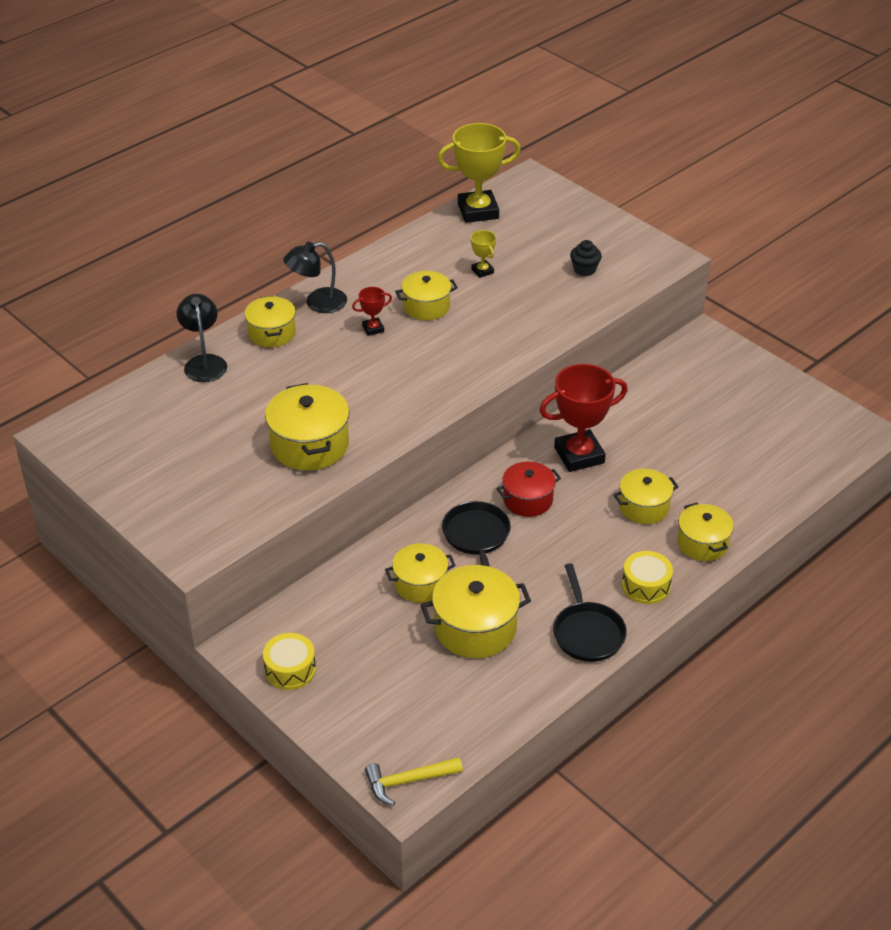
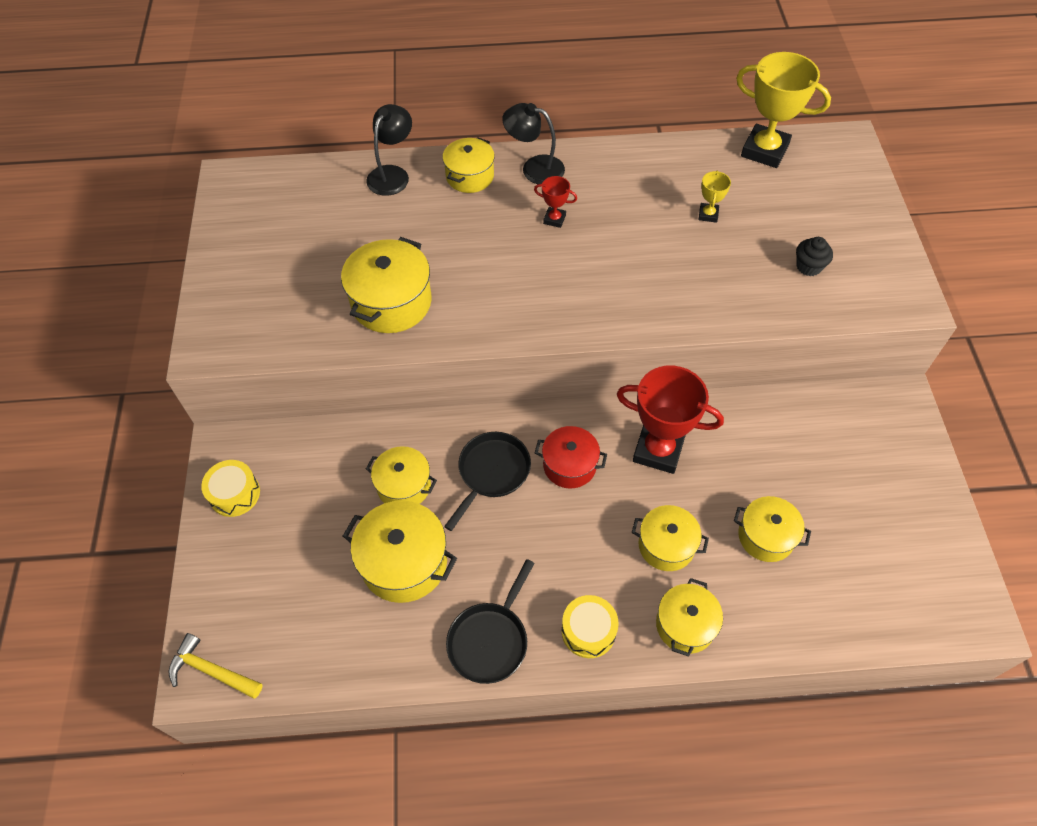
camera: 40 degrees right, 15 degrees up
(426, 306) = (622, 223): yellow pot -> yellow pot (766, 536)

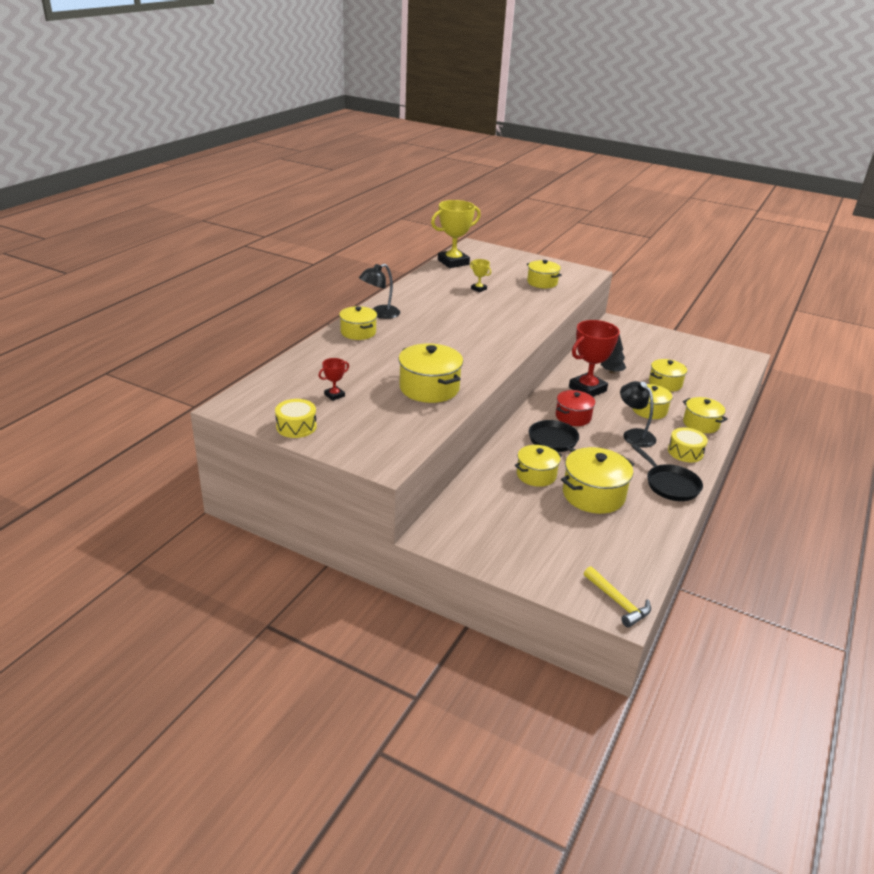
camera: 60 degrees left, 25 degrees down
(211, 671) = (618, 602): yellow hammer -> yellow hammer turned 90 degrees counterclockwise
(234, 494) = (478, 545): yellow drum -> yellow drum (296, 426)
(392, 174) = (319, 353): black lamp -> black lamp (634, 435)
(554, 219) = (428, 323): red trophy -> red trophy (334, 395)
(736, 458) = (612, 372): none -> black tree
(808, 266) = (542, 282): black cupcake -> yellow pot

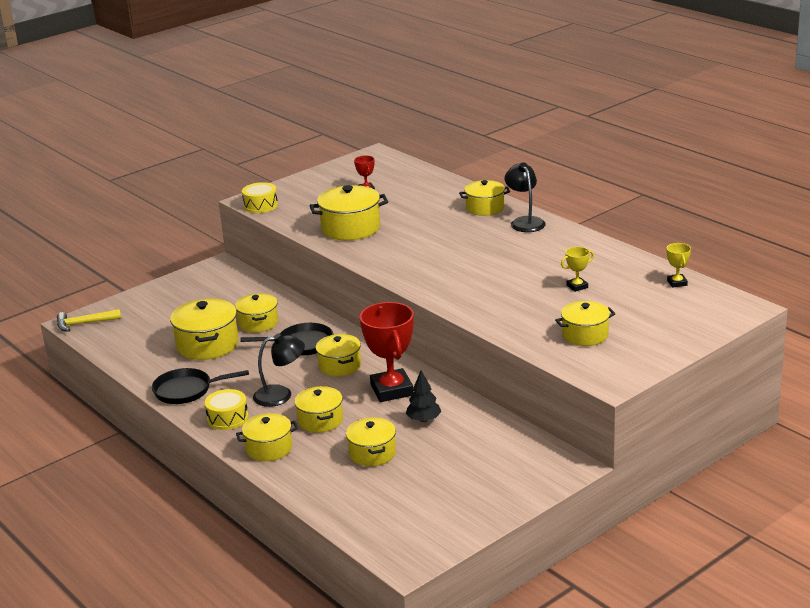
camera: 115 degrees right, 5 degrees down
(296, 426) = (328, 174): yellow drum -> yellow drum (260, 205)
(453, 262) = (677, 283): yellow trophy -> yellow trophy, size x0.46
(573, 417) = (339, 366): red pot -> yellow pot

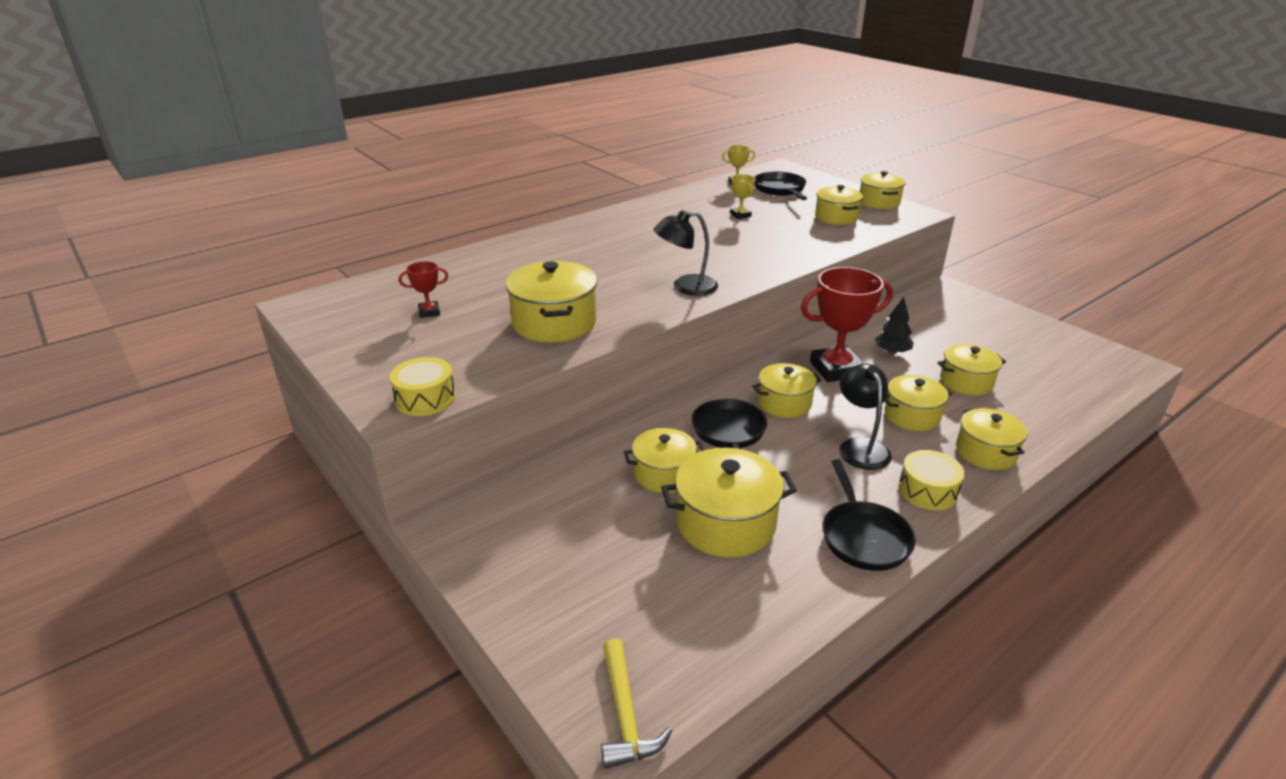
camera: 90 degrees left, 5 degrees up
(485, 208) = (537, 245): yellow pot -> yellow pot (879, 202)
(525, 222) = (585, 228): black lamp -> black lamp (685, 287)
(663, 306) = (780, 190): none -> black pan

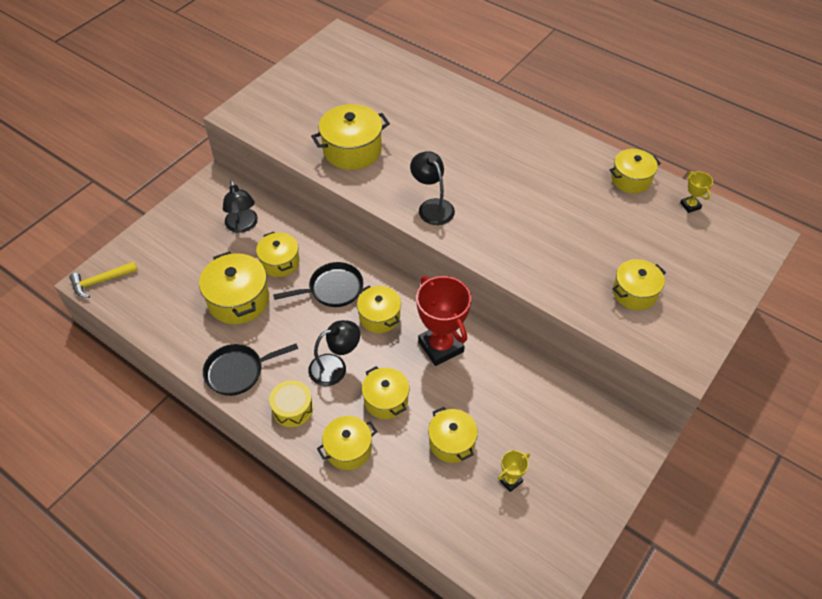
camera: 75 degrees right, 20 degrees up
(425, 399) = (249, 122): yellow drum -> none
(429, 312) = (348, 90): red trophy -> none
(570, 504) = (243, 226): none -> black lamp
(740, 215) = (601, 220): yellow trophy -> yellow trophy (510, 480)
(780, 190) = (690, 242): black pan -> none
(879, 202) = (700, 328): yellow pot -> yellow pot (631, 179)
(892, 352) = (485, 386): black tree -> none

